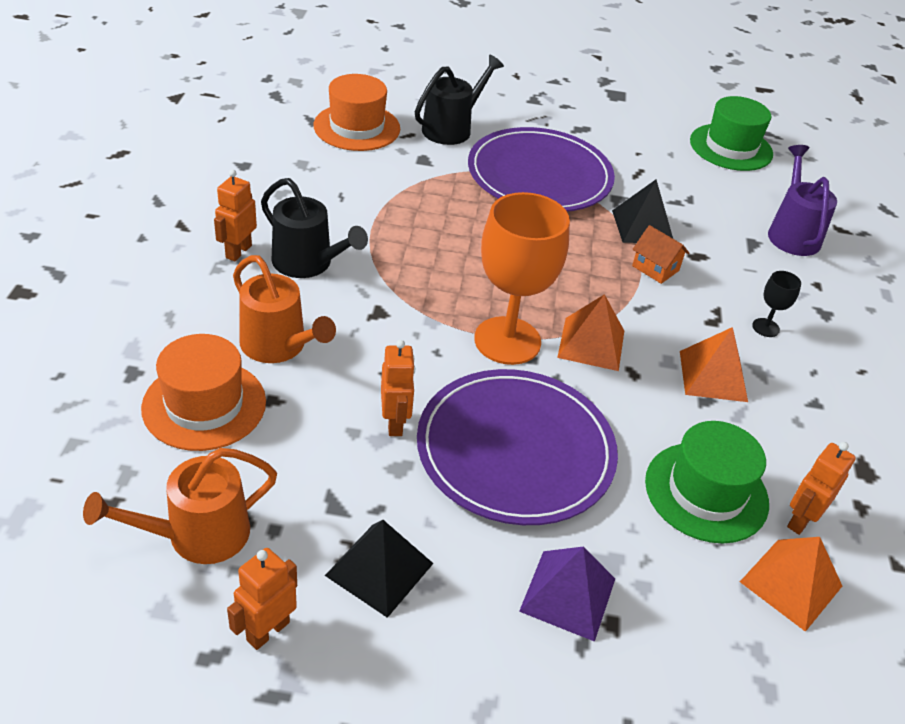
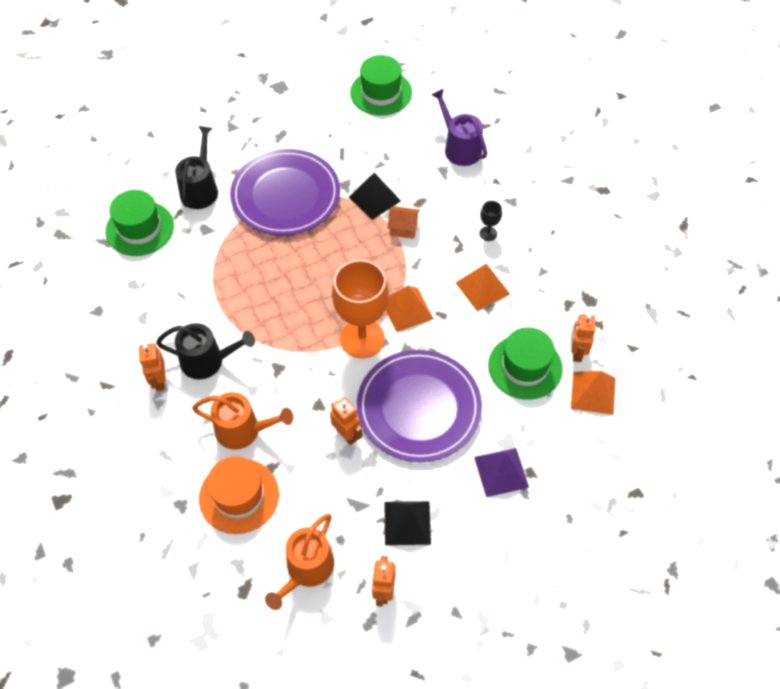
camera: 30 degrees left, 15 degrees up
(357, 127) = (140, 228): orange hat -> green hat

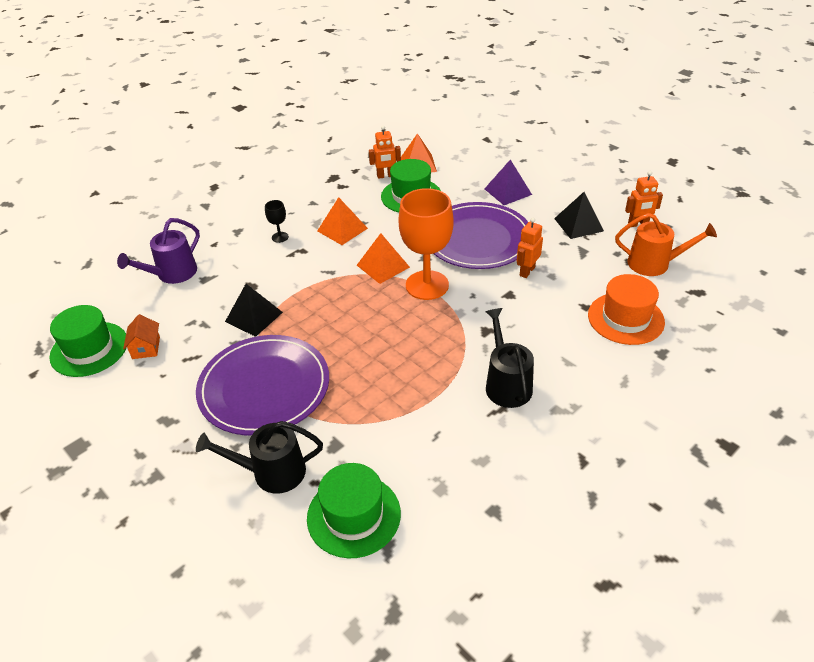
camera: 105 degrees left, 15 degrees down
(159, 381) = (551, 415): orange robot -> none
(243, 430) = (564, 334): orange watering can -> none
(403, 228) = (288, 288): orange house -> orange house (146, 348)

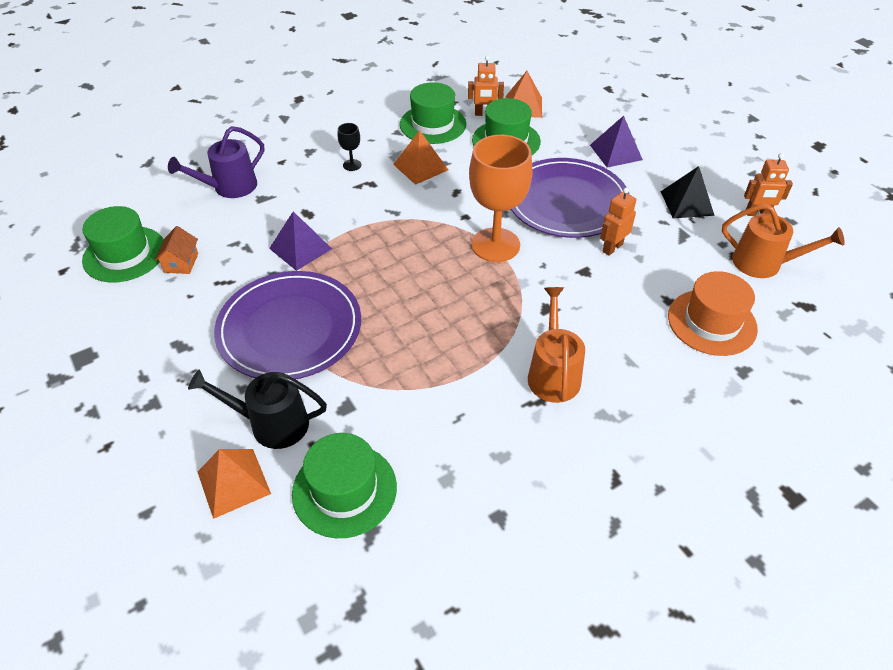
camera: 10 degrees right, 5 degrees up
(254, 317) = (300, 248): black pyramid -> purple pyramid
(342, 191) = (433, 124): none -> green hat
(383, 266) = (453, 215): orange pyramid -> orange pyramid (233, 482)
(506, 384) = (553, 374): black watering can -> orange watering can

